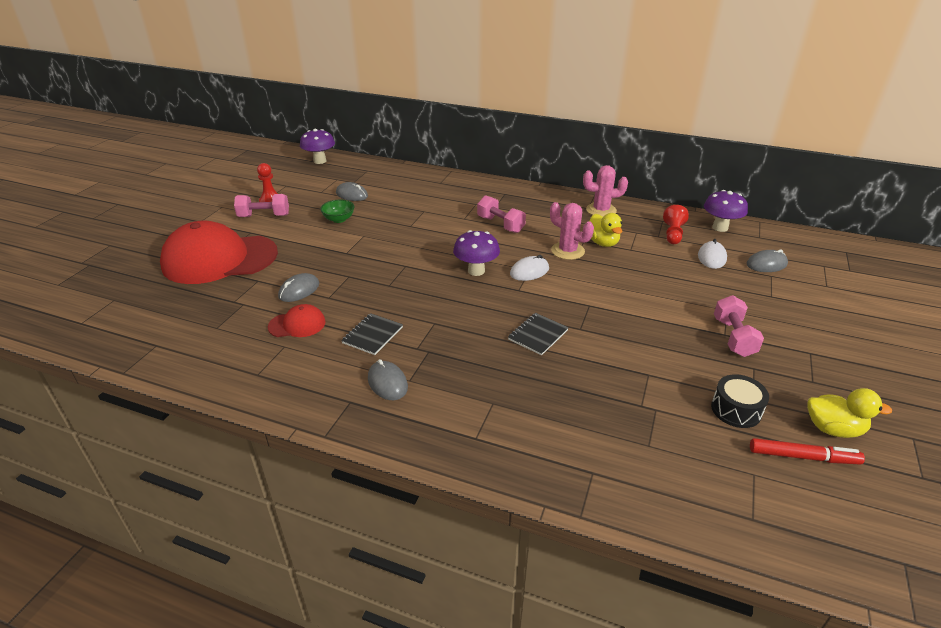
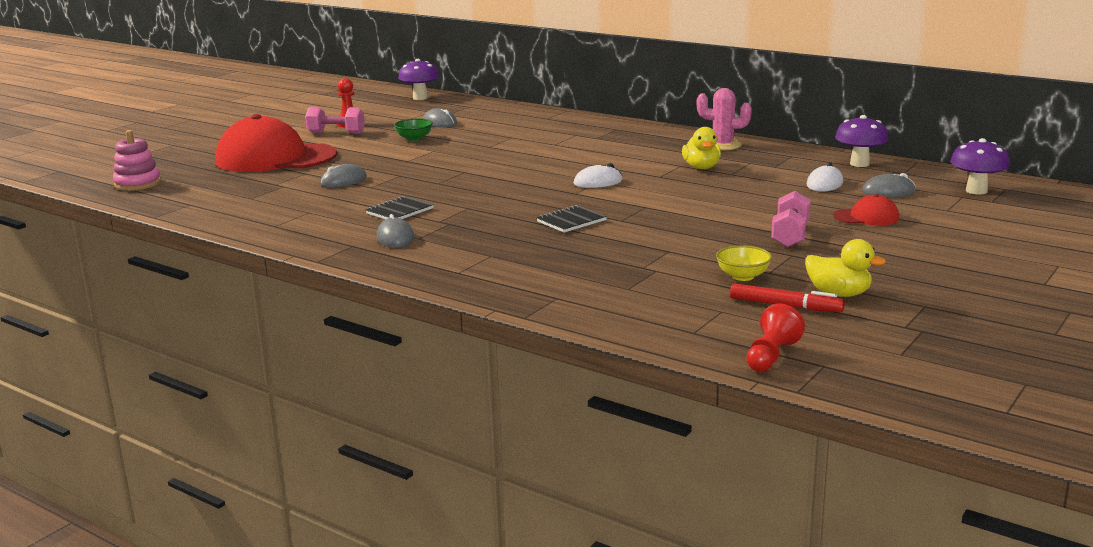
camera: 15 degrees right, 15 degrees down
(89, 314) = (137, 184): none -> pink stacking toy
(297, 324) = (329, 200): red cap -> red cap (866, 217)
(476, 271) = (539, 179): purple mushroom -> purple mushroom (976, 191)
(500, 224) = (592, 150): pink dumbbell -> none
(567, 251) = (654, 171): pink cactus -> none
(673, 234) = (794, 165): red pawn -> red pawn (771, 356)
(736, 410) = (743, 276): black drum -> yellow bowl

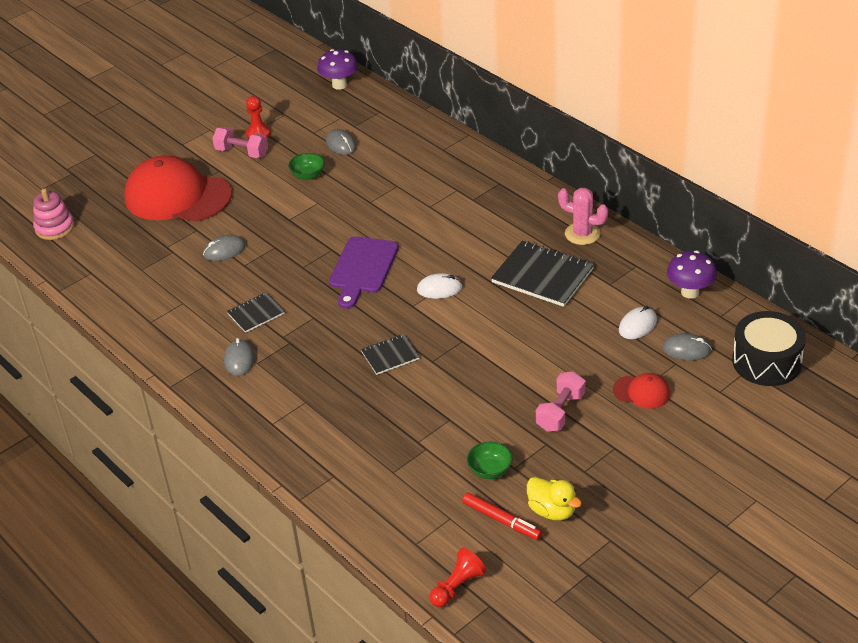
camera: 15 degrees right, 20 degrees up
(505, 178) = (362, 268): none -> purple cutting board
(701, 167) = (542, 276): yellow duck -> black notebook
(743, 276) = (490, 470): yellow bowl -> green bowl
(976, 191) = (766, 361): purple mushroom -> black drum

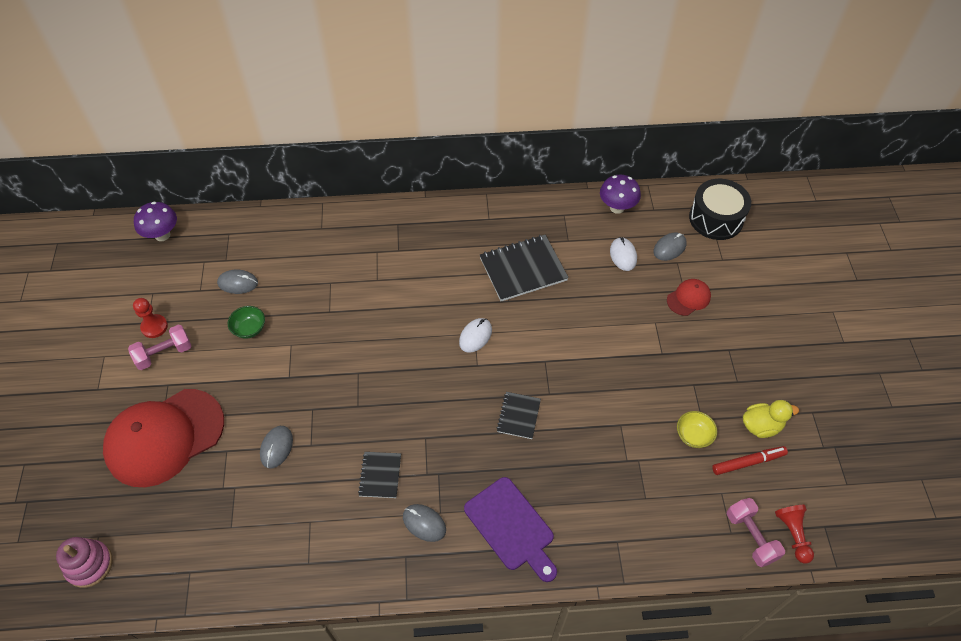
camera: 55 degrees left, 15 degrees up
(362, 268) = (402, 368): purple cutting board -> purple cutting board (511, 527)
(490, 470) = (693, 435): green bowl -> yellow bowl
(560, 412) = (669, 355): pink dumbbell -> pink dumbbell (751, 537)
(582, 234) = (502, 218): pink cactus -> none

